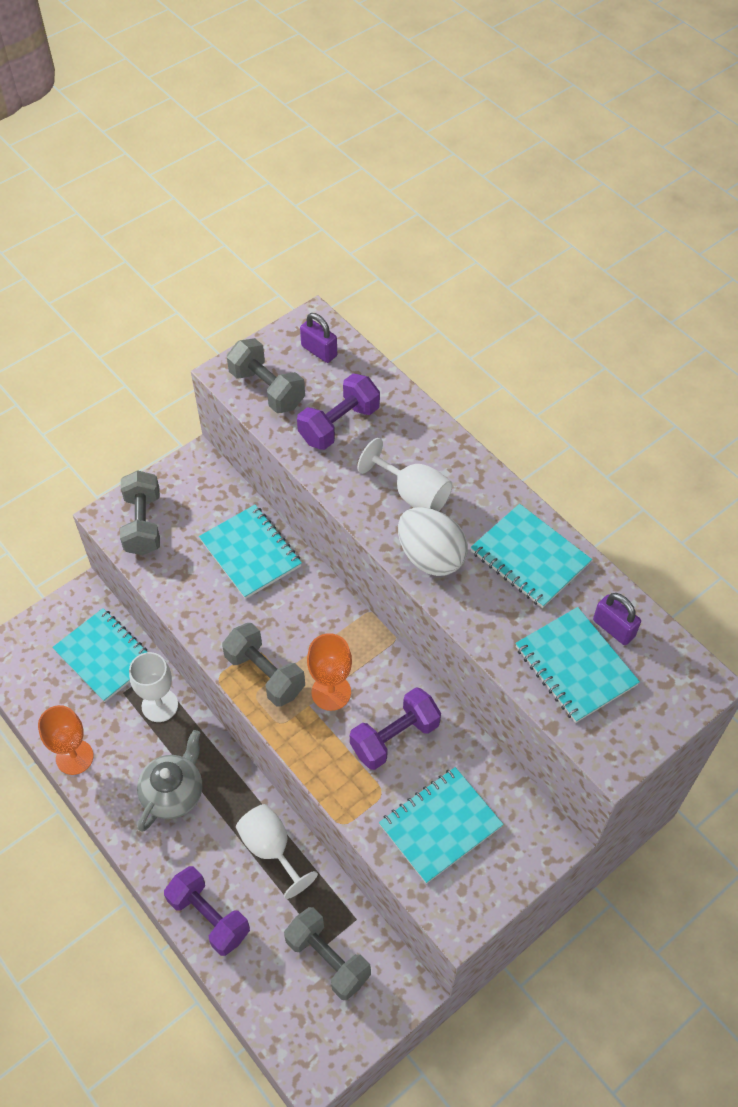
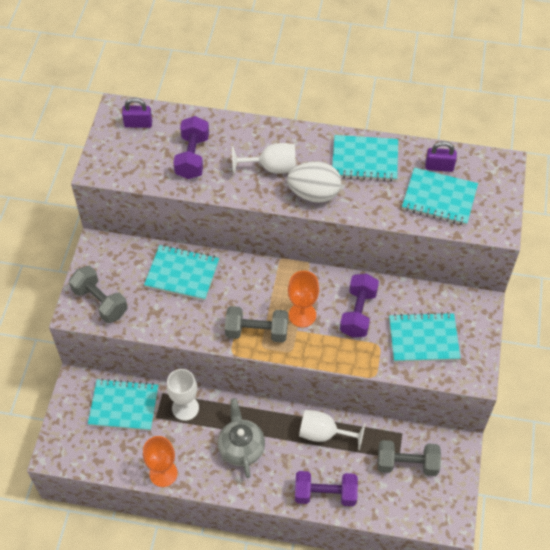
camera: 40 degrees left, 0 degrees up
(267, 389) = (129, 164): grey dumbbell -> none
(440, 826) = (423, 339): turquoise notebook -> turquoise notebook turned 75 degrees clockwise

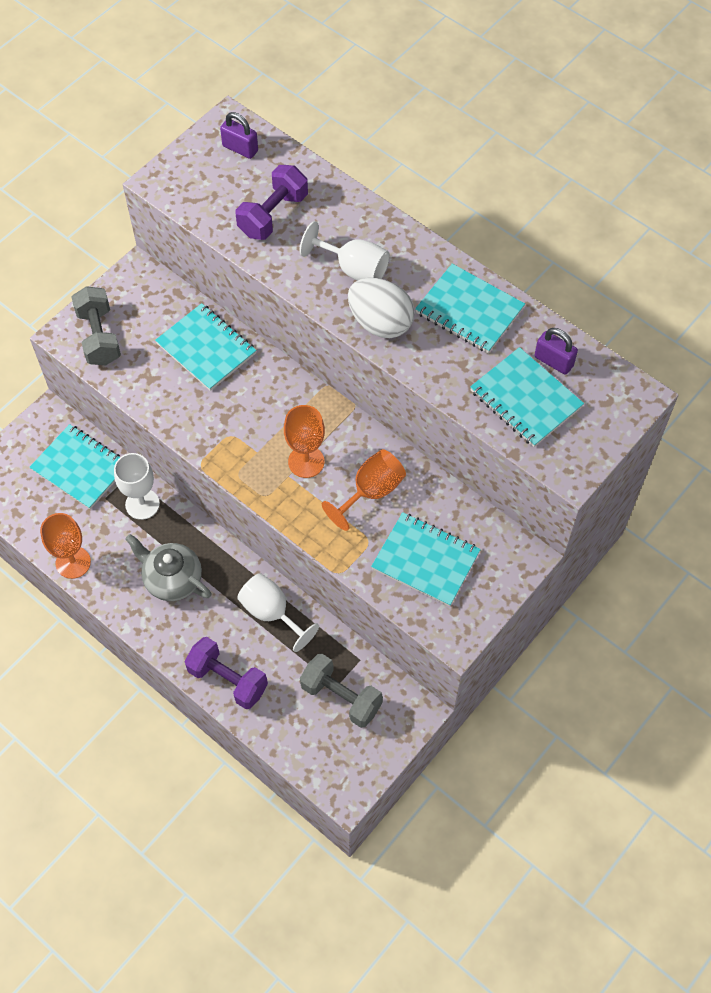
camera: 30 degrees right, 5 degrees up
(241, 447) = (172, 579): grey teapot -> grey teapot turned 75 degrees counterclockwise
(257, 332) = (242, 455): grey dumbbell -> none
(358, 313) = (371, 492): purple dumbbell -> orange goblet

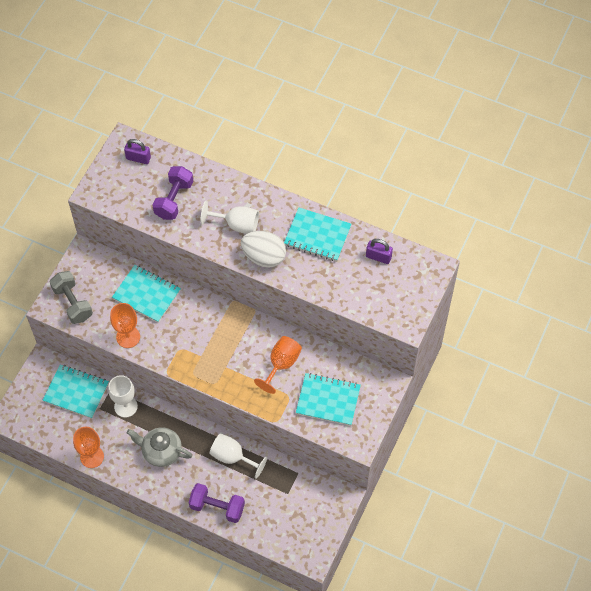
camera: 15 degrees left, 0 degrees up
(306, 461) = (234, 354): orange goblet -> orange goblet (128, 337)
(341, 697) = (293, 499): grey dumbbell -> none
(525, 399) = (367, 285): turquoise notebook -> none

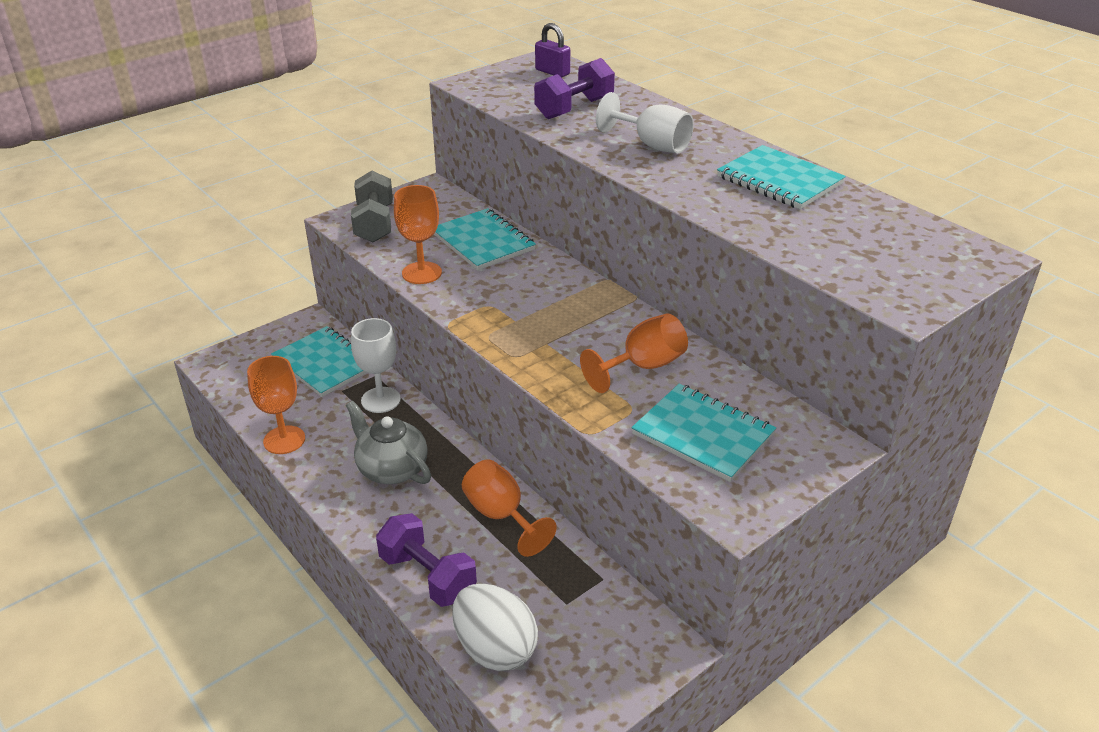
camera: 25 degrees right, 25 degrees down
(232, 457) = (501, 515): white goblet -> orange goblet
(264, 257) = (675, 180): white egg -> white egg (495, 649)
(378, 257) = (880, 222): purple padlock -> none

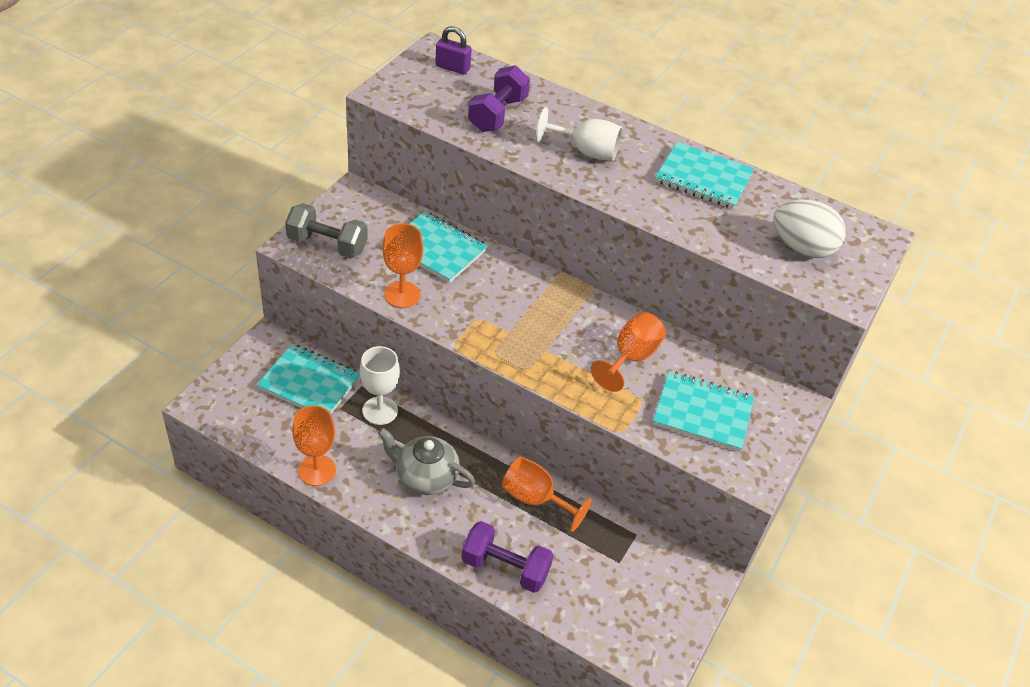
camera: 25 degrees left, 10 degrees up
(374, 224) = (327, 245): grey dumbbell -> grey dumbbell turned 45 degrees counterclockwise
(495, 649) = (585, 614): white egg -> white egg (801, 248)

